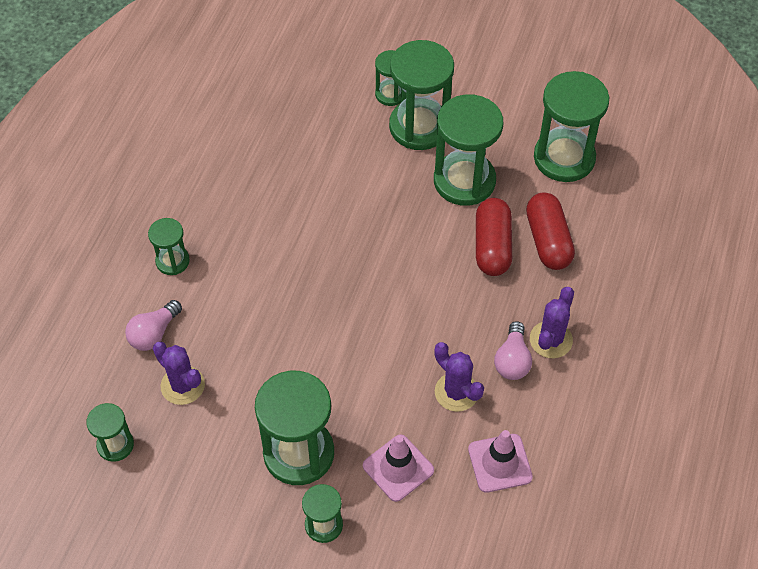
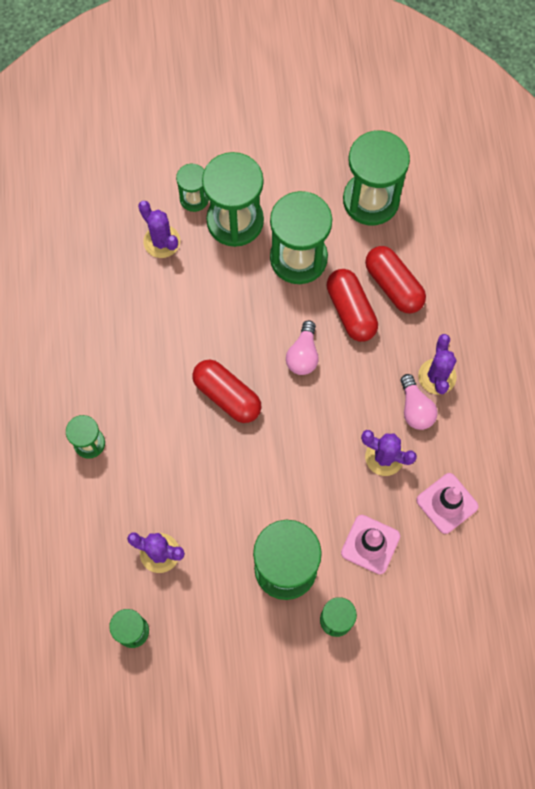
camera: 25 degrees left, 15 degrees up
(154, 334) = (110, 517): pink light bulb -> pink light bulb (303, 355)
(328, 273) = (227, 396): none -> red capsule
(339, 118) = (161, 241): none -> purple cactus

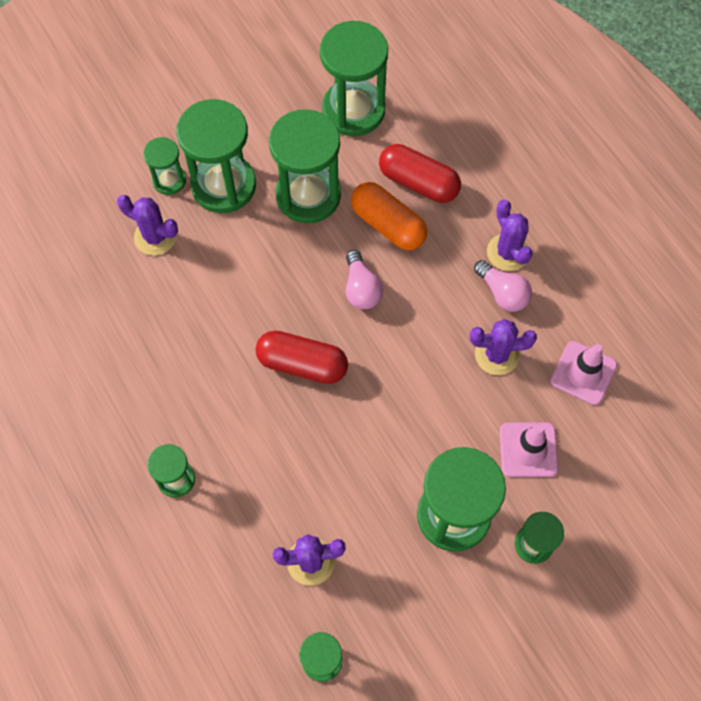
camera: 25 degrees left, 5 degrees down
(351, 311) = (388, 225): red capsule -> orange capsule

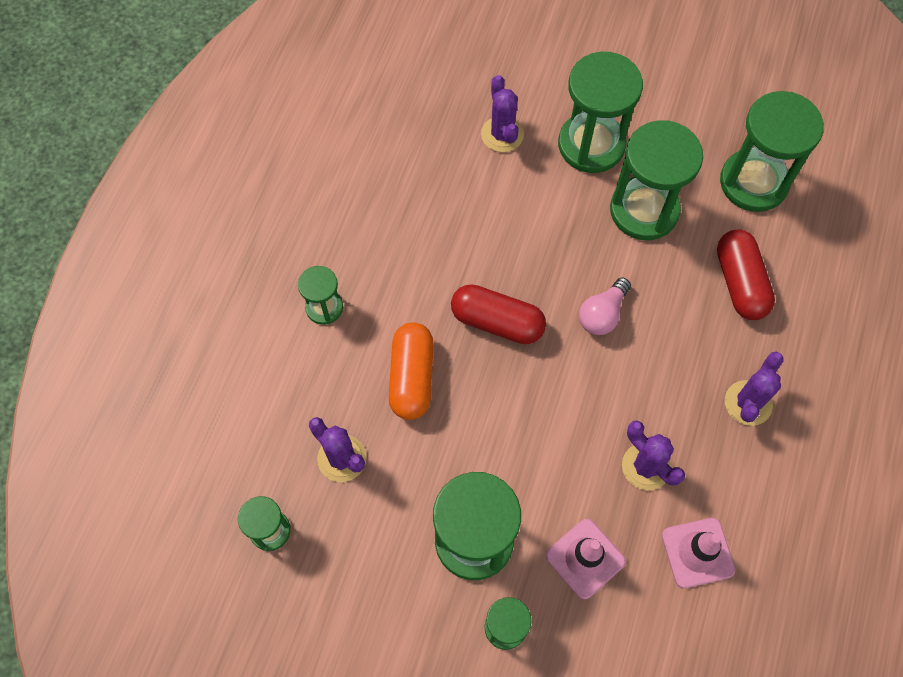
camera: 50 degrees right, 0 degrees up
(169, 180) = (557, 105): green hourglass -> none
(302, 364) = (497, 322): red capsule -> red capsule turned 45 degrees counterclockwise
(388, 225) = (678, 289): orange capsule -> orange capsule (412, 377)
(503, 293) = (706, 428): pink light bulb -> none

